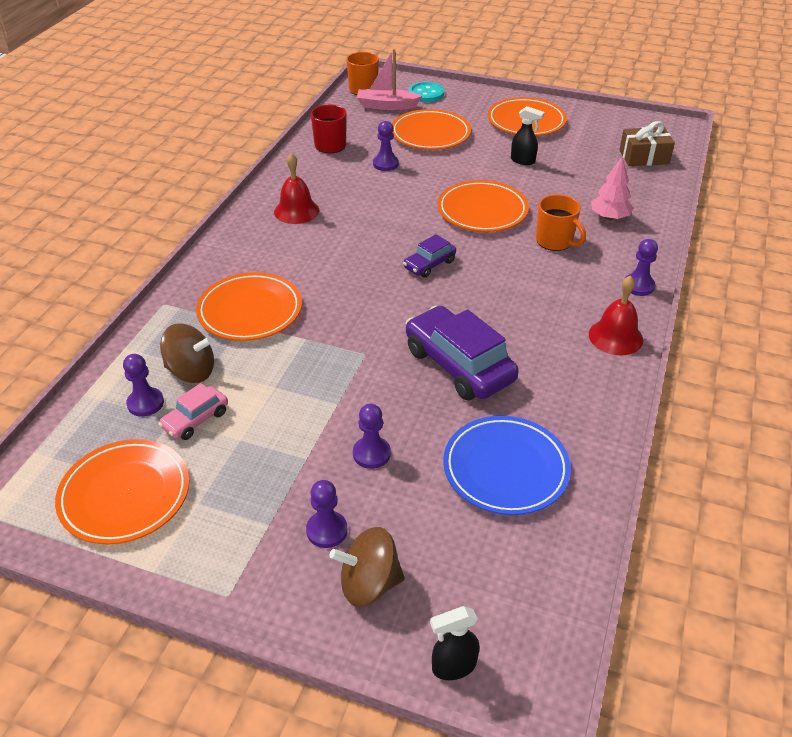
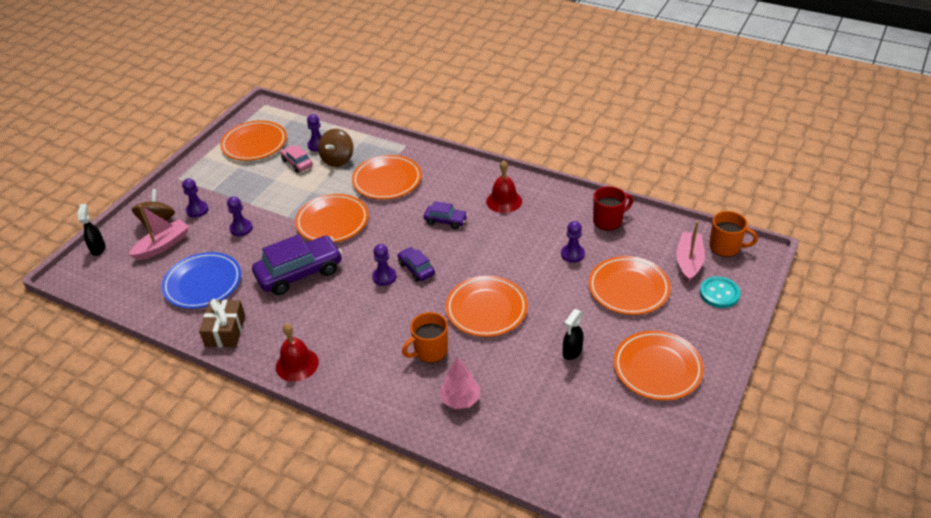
camera: 100 degrees right, 0 degrees up
(337, 251) = (445, 221): none -> purple car
(346, 351) = (332, 222): none -> orange plate
(428, 554) = (162, 245): none -> pink boat
(638, 286) = (353, 395): purple pawn -> purple pawn (384, 277)
(644, 157) = (573, 460): brown gift -> brown gift (225, 331)

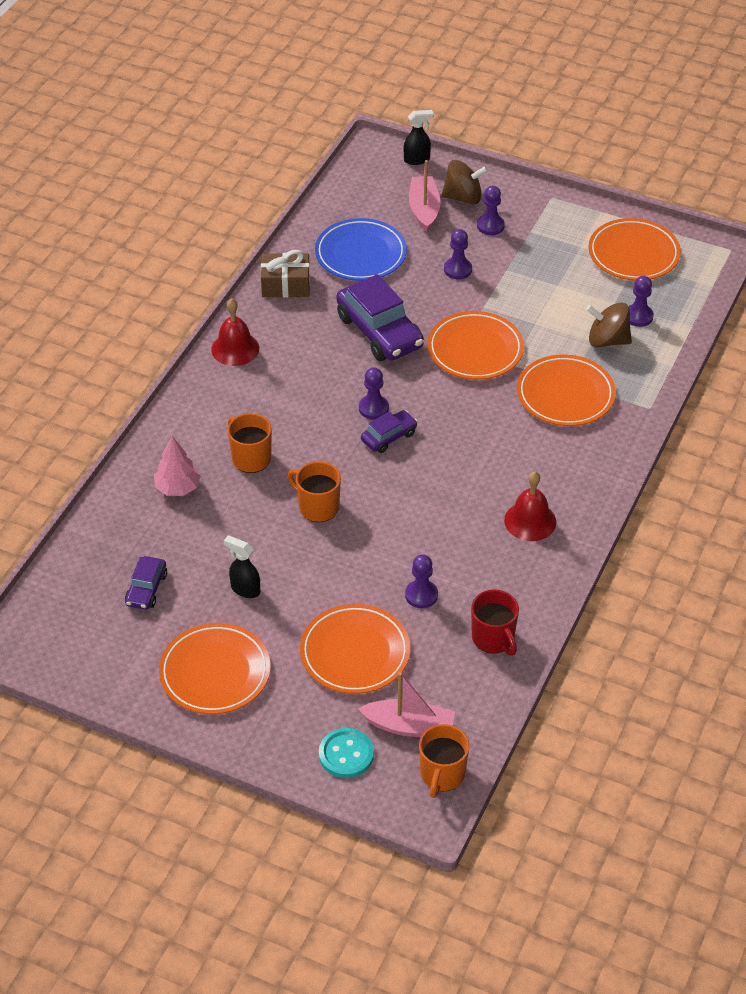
camera: 85 degrees right, 5 degrees up
(162, 245) = (424, 209): pink boat -> pink boat turned 135 degrees counterclockwise
(297, 163) = (595, 301): pink car -> none
(445, 221) = (483, 460): purple car -> purple car (146, 589)
(486, 309) = (317, 507): orange plate -> orange mug

